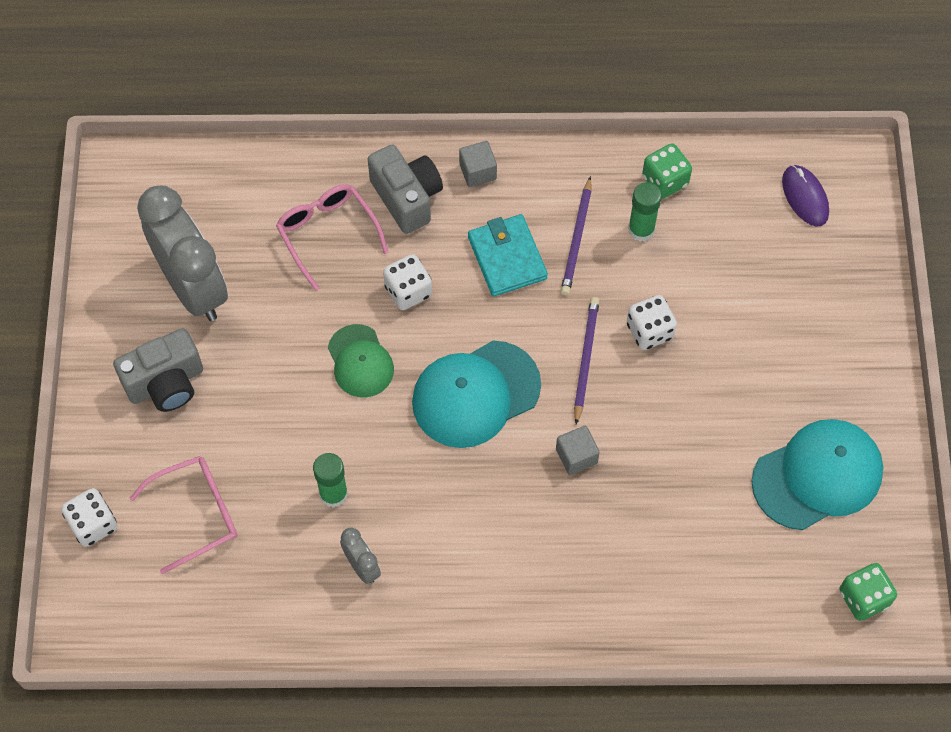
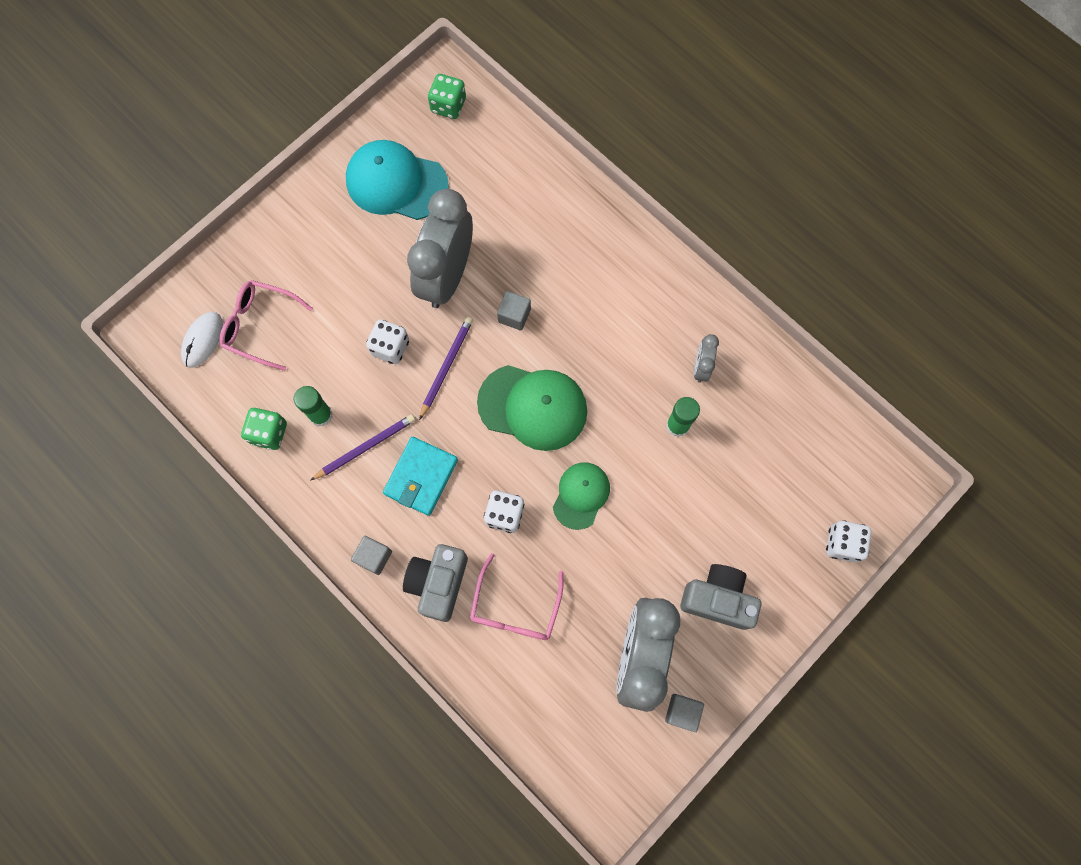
camera: 135 degrees left, 10 degrees up
(120, 277) = (682, 712): none -> grey cube
(197, 514) = (772, 490): pink glasses -> pink glasses (260, 326)
(475, 394) = (533, 407): turquoise cap -> green cap
(585, 359) = (446, 366): purple pencil -> purple pencil turned 150 degrees clockwise
(673, 435) = (447, 276): none -> grey clock
(805, 197) = (203, 340): purple mouse -> white mouse

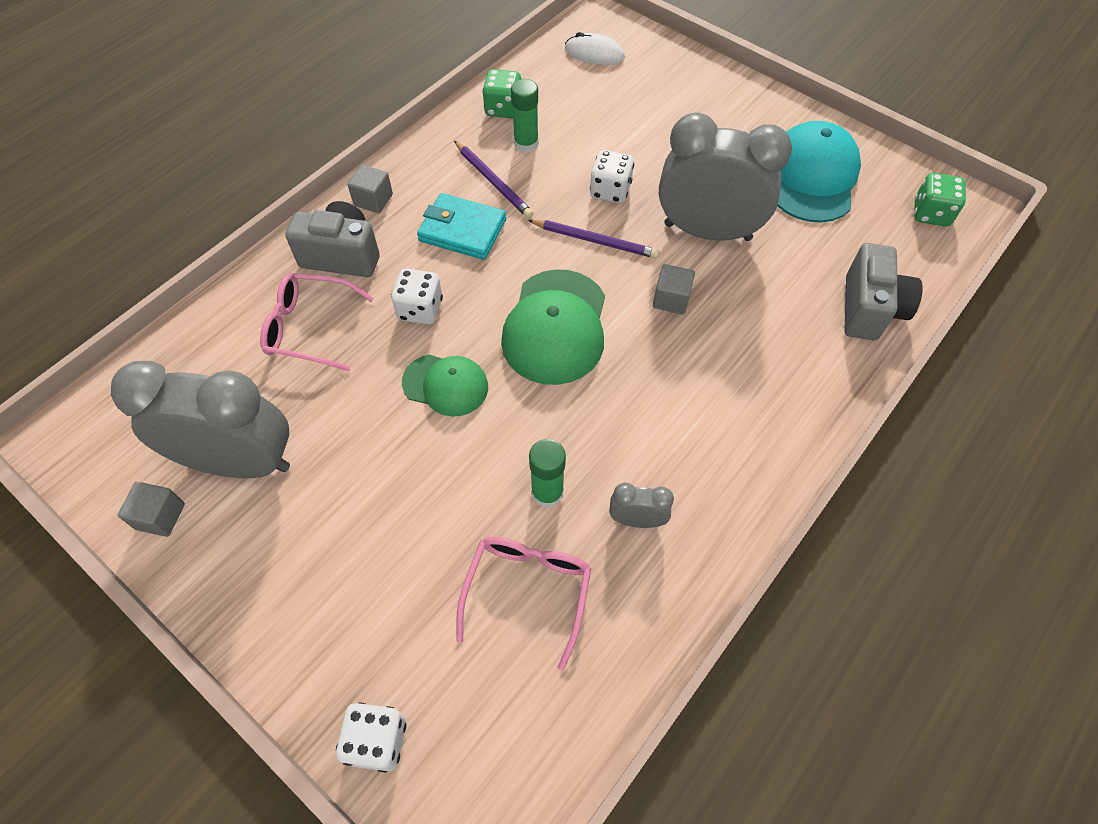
camera: 85 degrees right, 15 degrees down
(260, 326) = (616, 90): pink glasses -> pink glasses (527, 591)
(717, 599) = (304, 555): grey camera -> grey camera (869, 309)

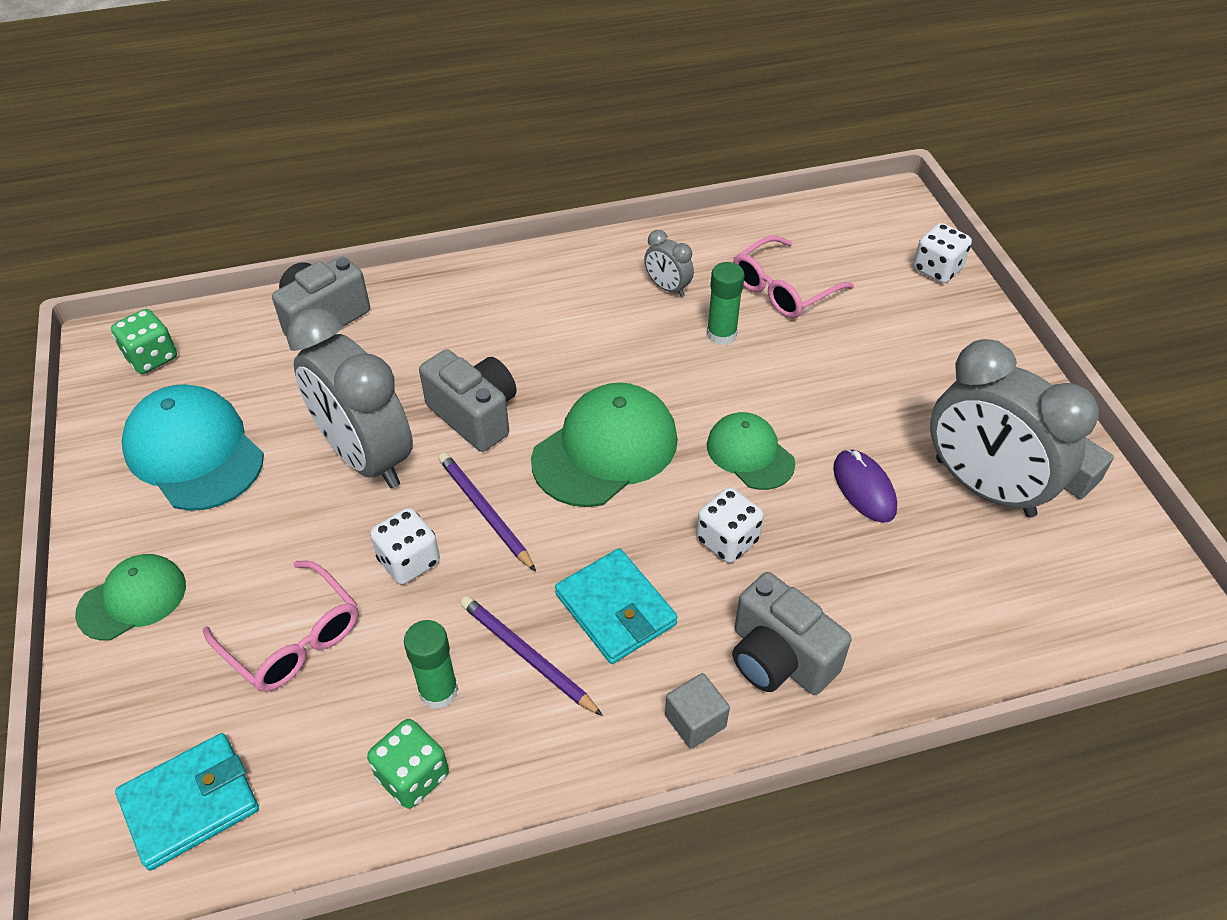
camera: 145 degrees left, 10 degrees down
(309, 328) = (860, 585): pink glasses -> pink glasses (293, 639)
(340, 405) = (864, 488): none -> purple mouse
(493, 182) = (527, 656): purple pencil -> purple pencil turned 45 degrees counterclockwise
(594, 53) = (190, 803): white mouse -> turquoise wallet
(671, 299) = (475, 415): grey cube -> grey camera
(732, 99) = (132, 599): none -> green cap
(812, 177) = (194, 452): turquoise cap -> turquoise cap turned 90 degrees clockwise

